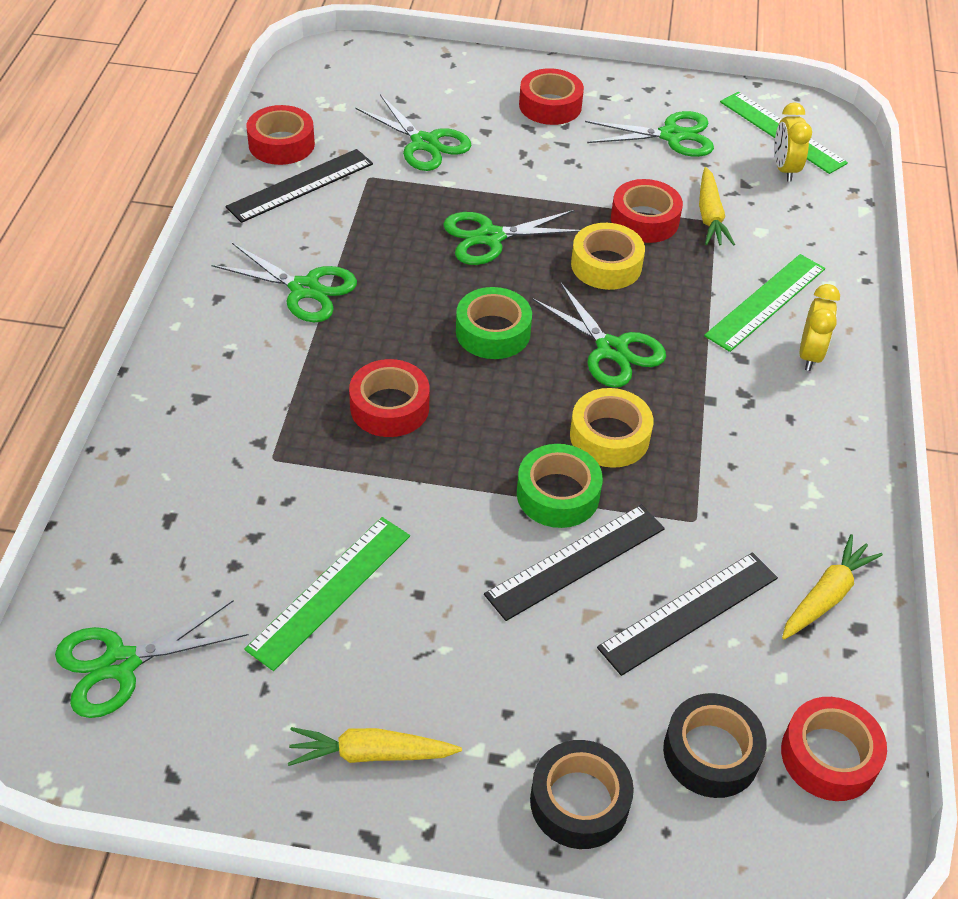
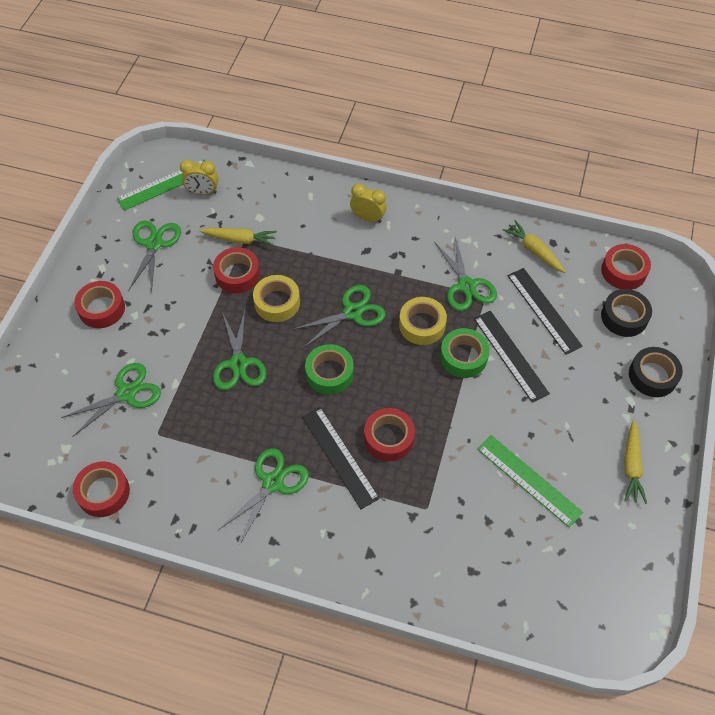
camera: 80 degrees left, 10 degrees up
(120, 664) = (579, 596): green scissors -> green scissors (466, 286)
(301, 185) = (158, 480): black ruler -> black ruler (340, 456)
(766, 302) = (322, 228): green ruler -> none

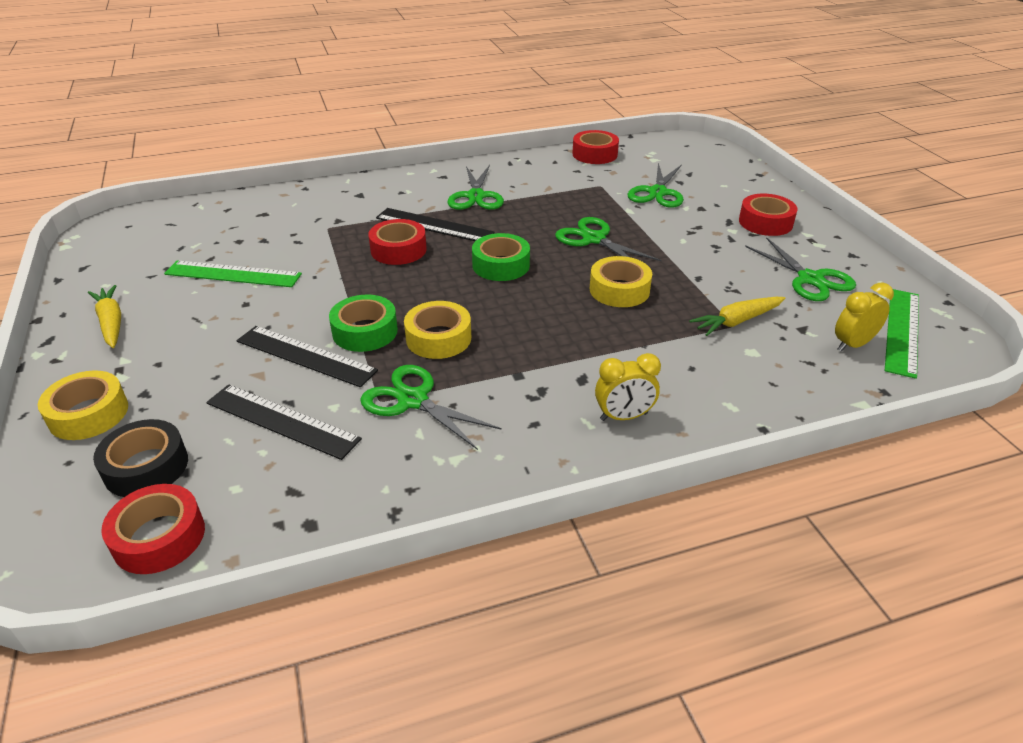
camera: 145 degrees right, 20 degrees down
(237, 274) = (691, 293): red tape -> none
(352, 312) = (530, 316): green scissors -> none
(534, 251) = (337, 494): yellow carrot -> none
(652, 376) = (88, 414): black tape -> yellow tape

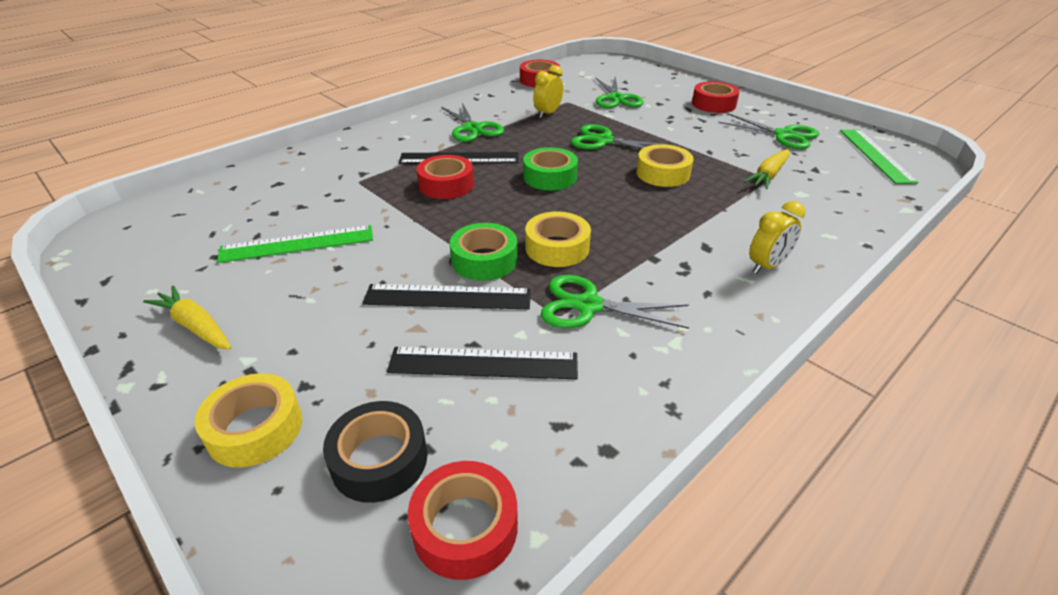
camera: 25 degrees left, 0 degrees up
(853, 344) = (857, 172): yellow clock -> yellow clock (548, 114)

